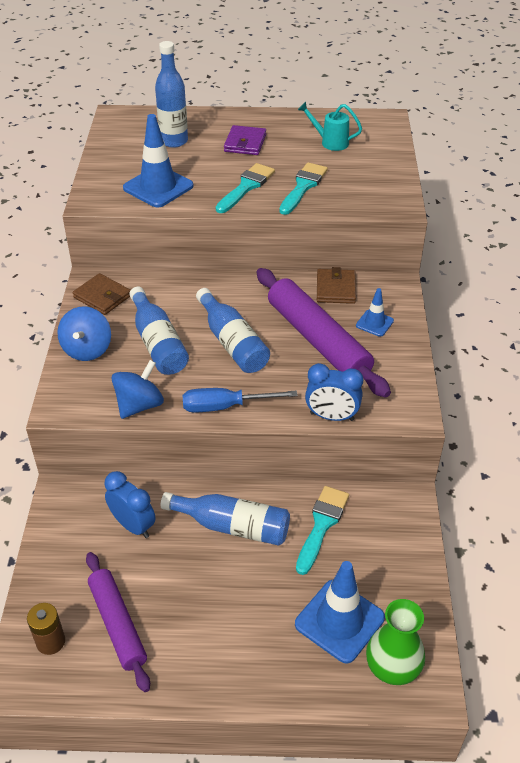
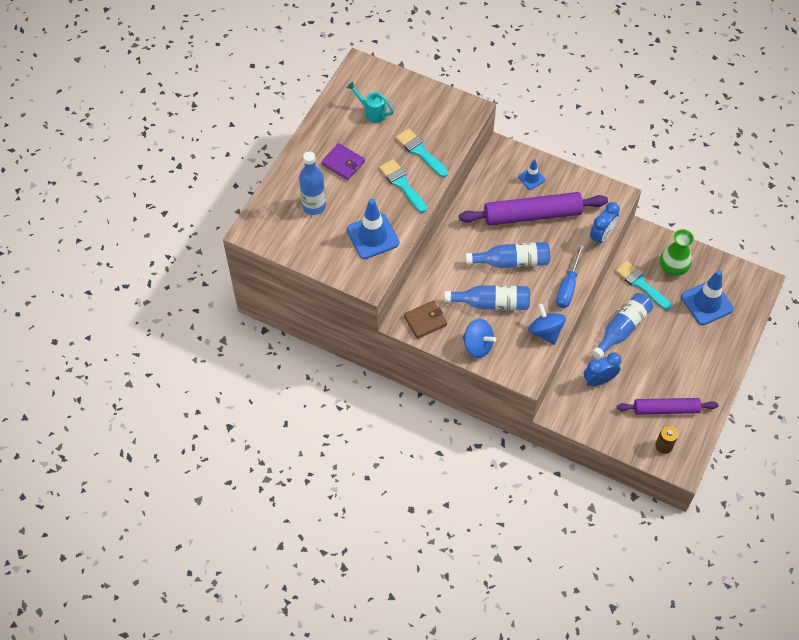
camera: 65 degrees left, 15 degrees up
(330, 142) = (372, 112): turquoise watering can -> turquoise watering can turned 75 degrees clockwise
(335, 289) = (487, 184): brown wallet -> none
(392, 666) = (742, 291): green vase -> green vase (673, 267)

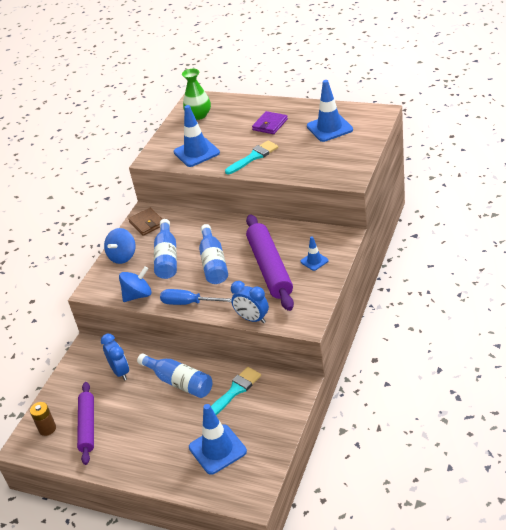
camera: 90 degrees right, 20 degrees down
(314, 206) = (223, 120): blue bottle -> none
(372, 112) = (329, 128): turquoise watering can -> blue traffic cone
(420, 152) = (292, 160): turquoise brush -> none
(673, 267) = (260, 415): green vase -> green vase (199, 115)

